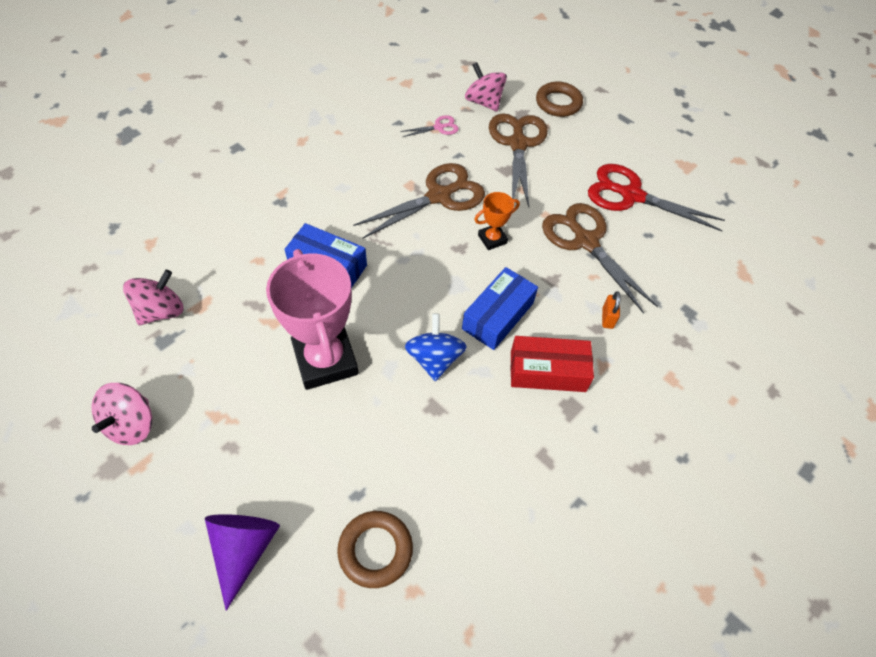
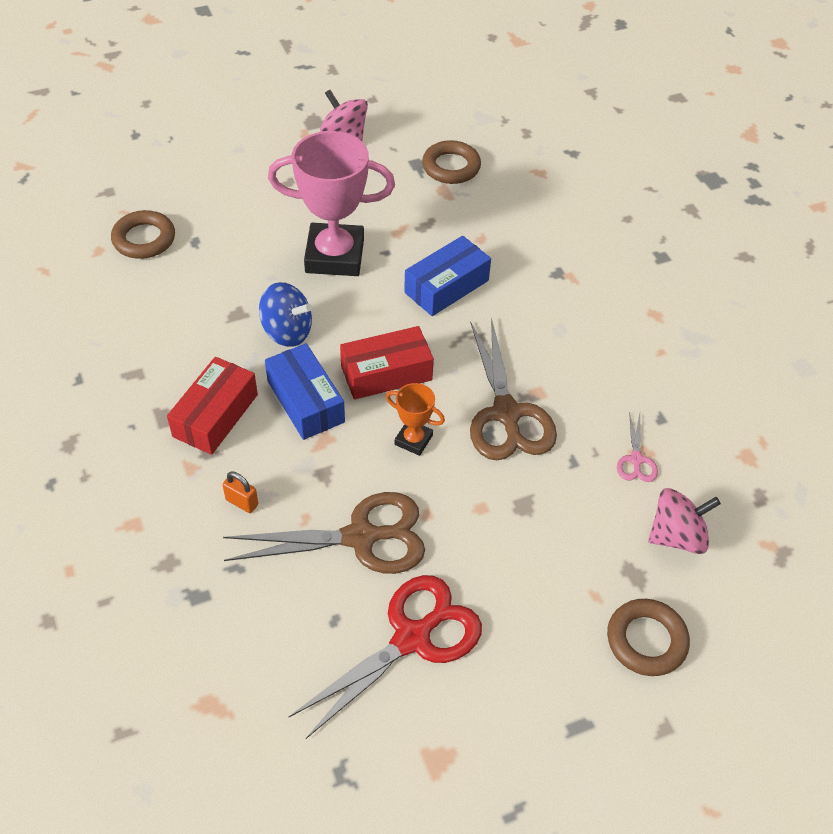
camera: 115 degrees right, 5 degrees down
(161, 311) = (451, 167): pink spinning top -> brown ring
(244, 549) = (200, 173): purple cone -> none
(441, 275) = (386, 373): none -> red box
(492, 239) = (413, 440): orange trophy -> orange trophy turned 60 degrees counterclockwise
(518, 144) = (570, 541): brown scissors -> none

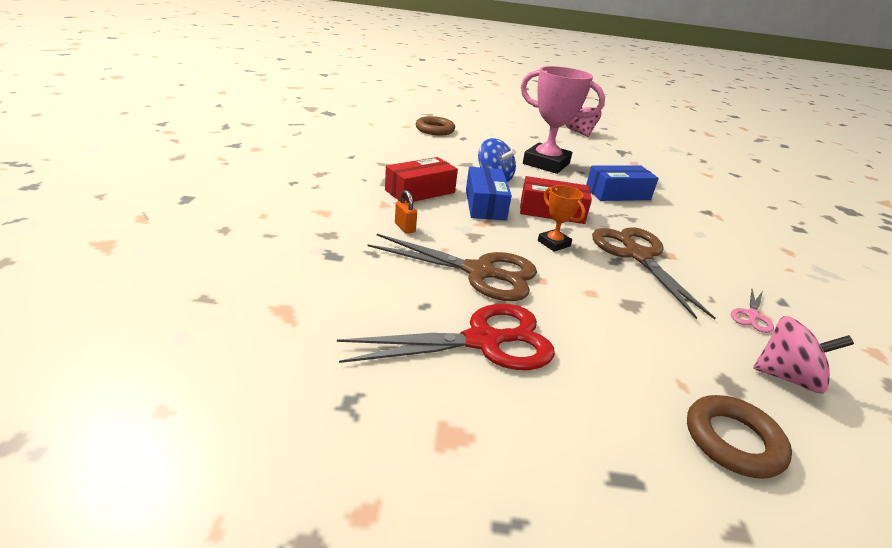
camera: 25 degrees right, 20 degrees down
(451, 167) = (644, 157): brown ring -> none
(506, 414) = (637, 255): brown scissors -> brown scissors turned 150 degrees clockwise

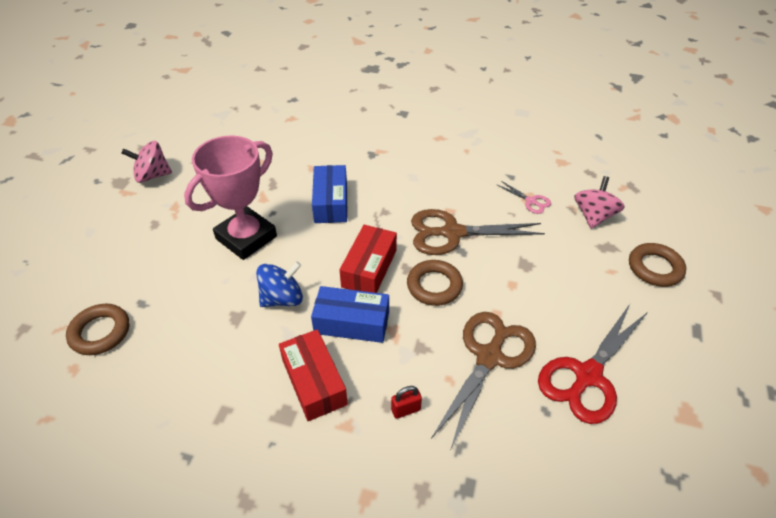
camera: 75 degrees left, 15 degrees up
(405, 228) = (406, 410): orange padlock -> red padlock
(483, 341) = (587, 375): red scissors -> red scissors turned 135 degrees counterclockwise
(553, 243) = (434, 286): orange trophy -> brown ring

